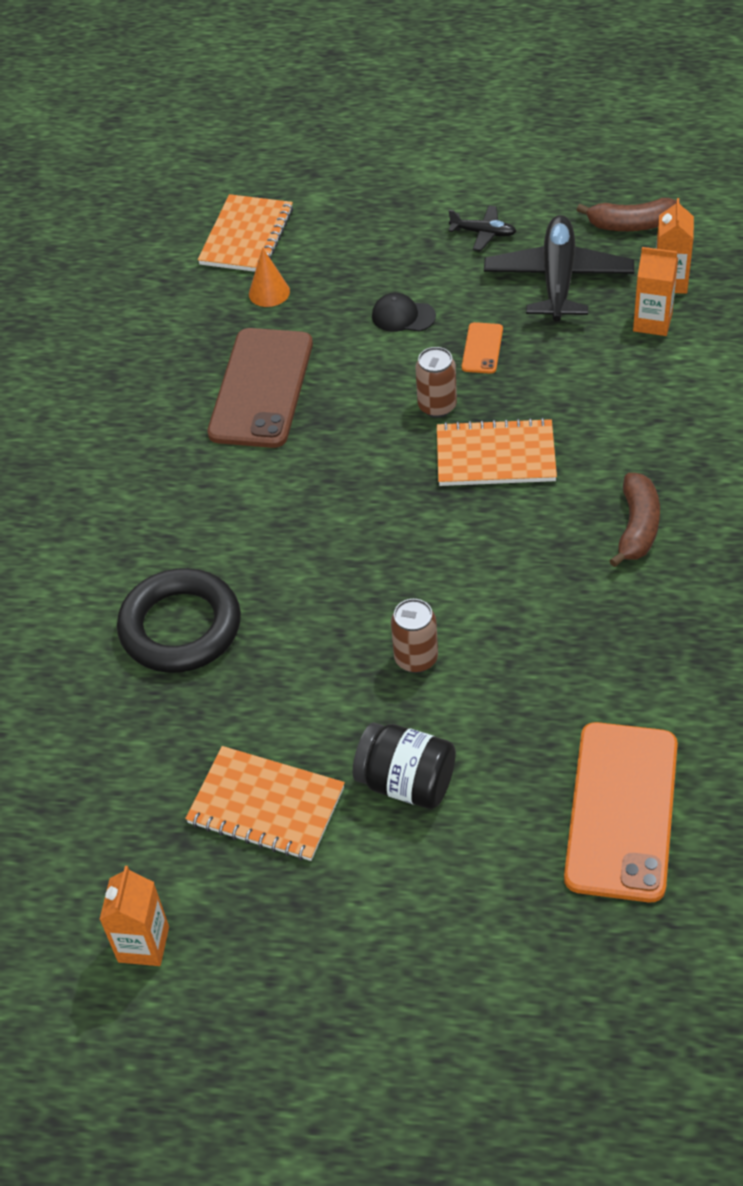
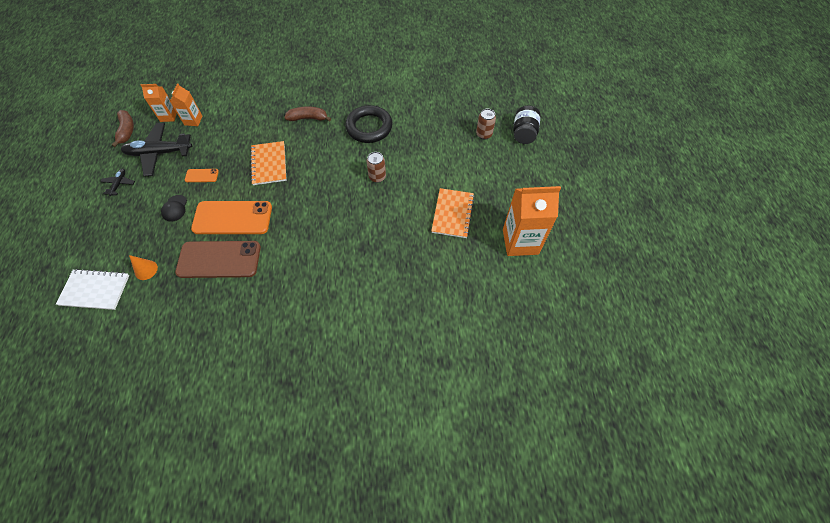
camera: 105 degrees left, 10 degrees up
(143, 944) = (520, 241): orange carton -> orange carton, size x1.89
(180, 627) = (370, 262): black ring -> black ring (369, 127)
(246, 236) = (95, 290): orange notebook -> white notebook
(406, 782) = (433, 172): black jar -> black jar (524, 133)
(437, 406) = (237, 187): brown can -> brown can (484, 134)
(621, 811) = (433, 115): orange phone -> orange phone (232, 218)

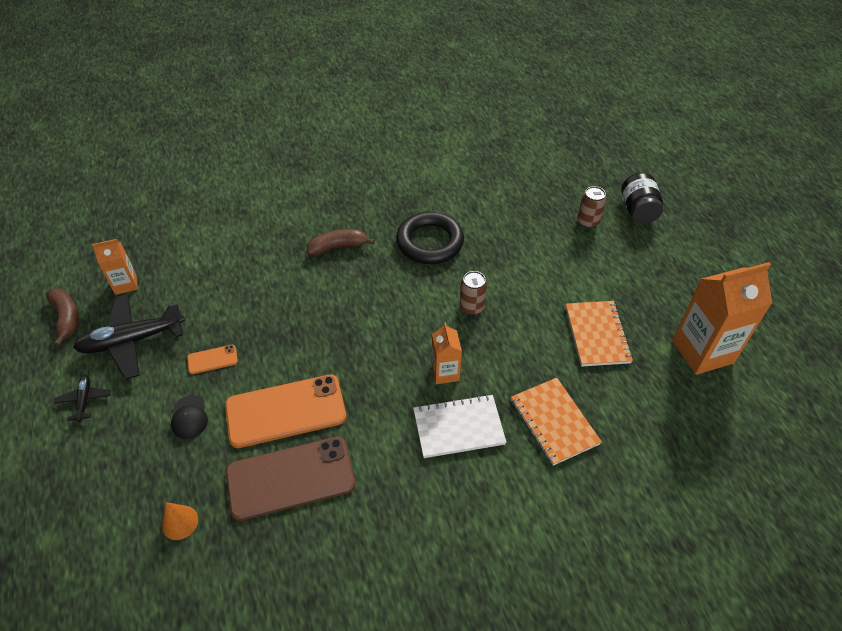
camera: 15 degrees left, 10 degrees down
(95, 290) = (107, 576): white notebook -> white notebook (458, 427)
(193, 120) = (167, 283): orange carton -> orange carton (445, 372)
(269, 164) = (308, 321): orange notebook -> orange notebook (554, 422)

